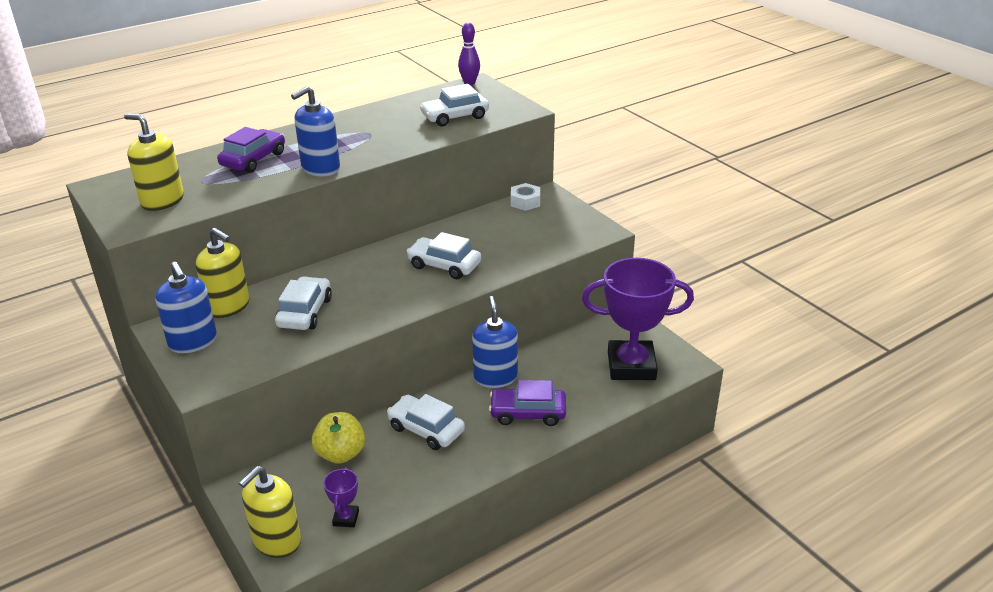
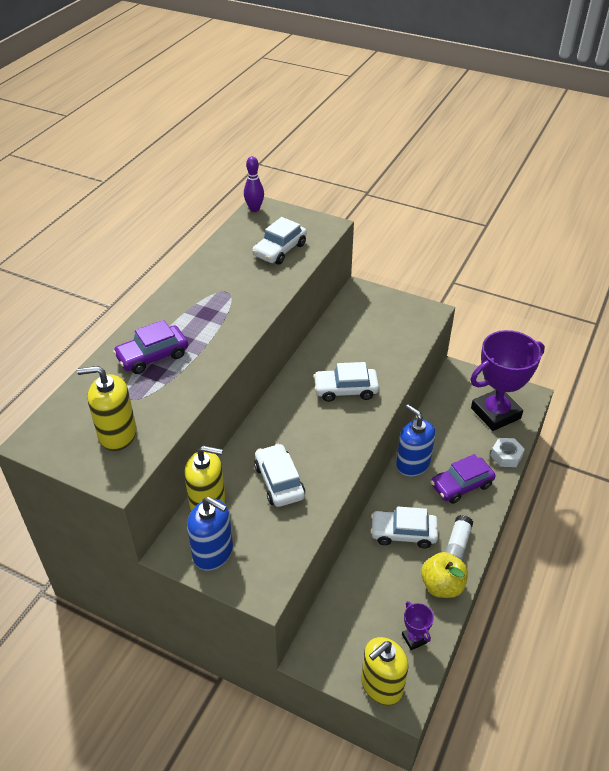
camera: 30 degrees left, 10 degrees up
(253, 159) = (152, 356): purple car -> purple car turned 120 degrees counterclockwise
(276, 541) = (381, 685): yellow soap dispenser -> yellow soap dispenser turned 45 degrees clockwise
(320, 168) = (224, 345): blue soap dispenser -> none
(341, 454) = (360, 585): yellow apple -> yellow apple (442, 586)
(469, 461) = (457, 545): none -> white glue stick
(525, 202) = (350, 304): white nut -> white nut (506, 456)

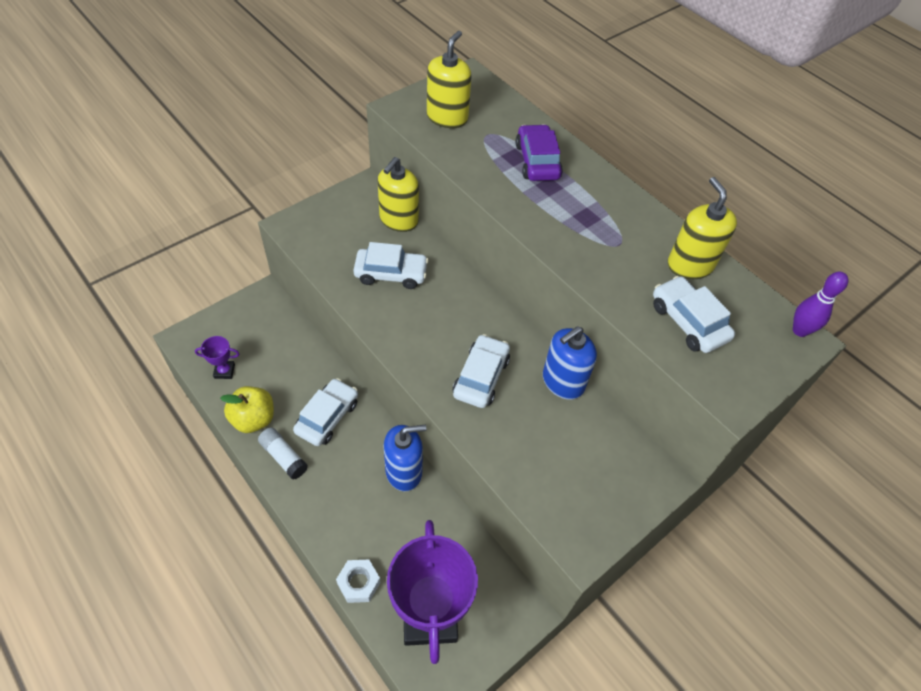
camera: 110 degrees right, 10 degrees up
(213, 552) = (347, 208): blue soap dispenser -> blue soap dispenser (563, 382)
(381, 685) = (207, 330): yellow soap dispenser -> yellow soap dispenser (690, 265)
(461, 485) = (349, 505): purple car -> none

